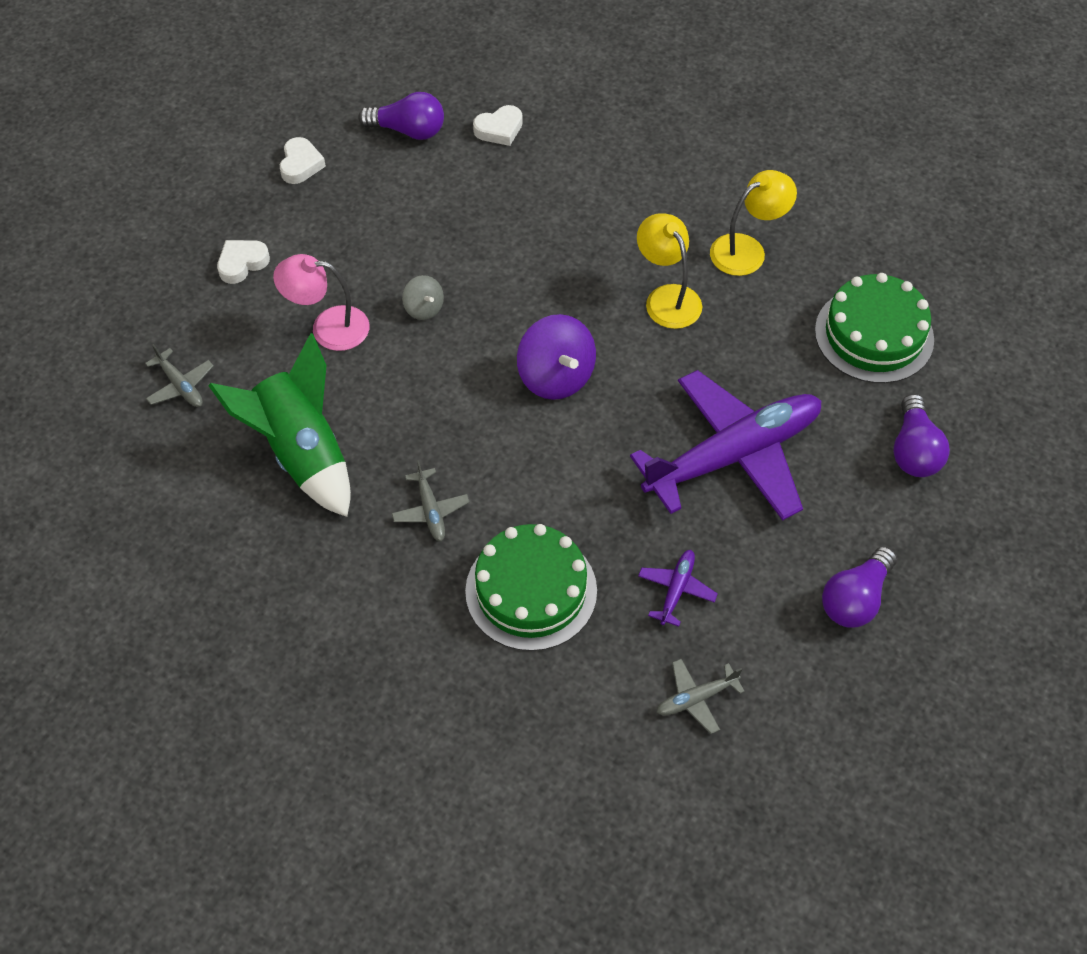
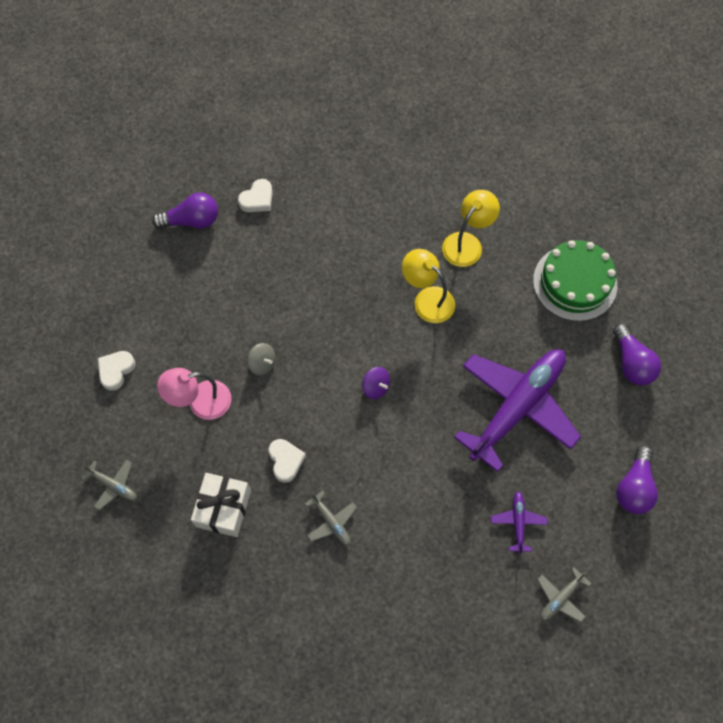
camera: 20 degrees left, 10 degrees up
(301, 164) = (124, 274): white heart -> white heart (286, 461)
(302, 453) = (223, 508): green rocket -> white gift
(531, 591) = (423, 558): green cake -> none
(556, 376) = (376, 387): purple spinning top -> purple spinning top, size x0.54

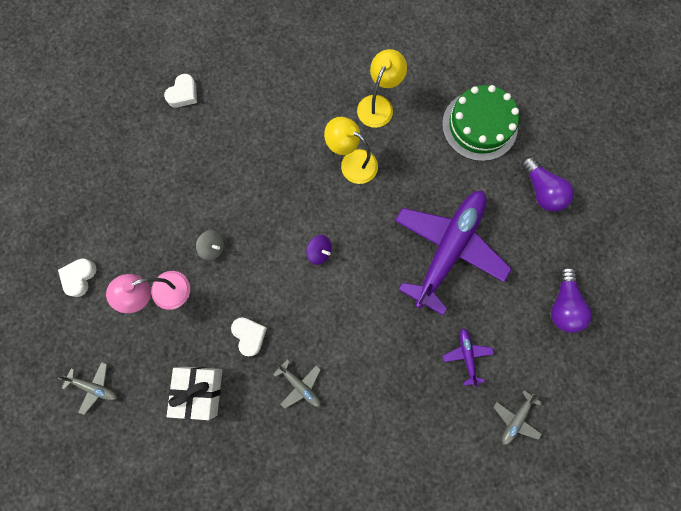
camera: 10 degrees left, 10 degrees up
(192, 220) = (126, 123): purple light bulb -> none

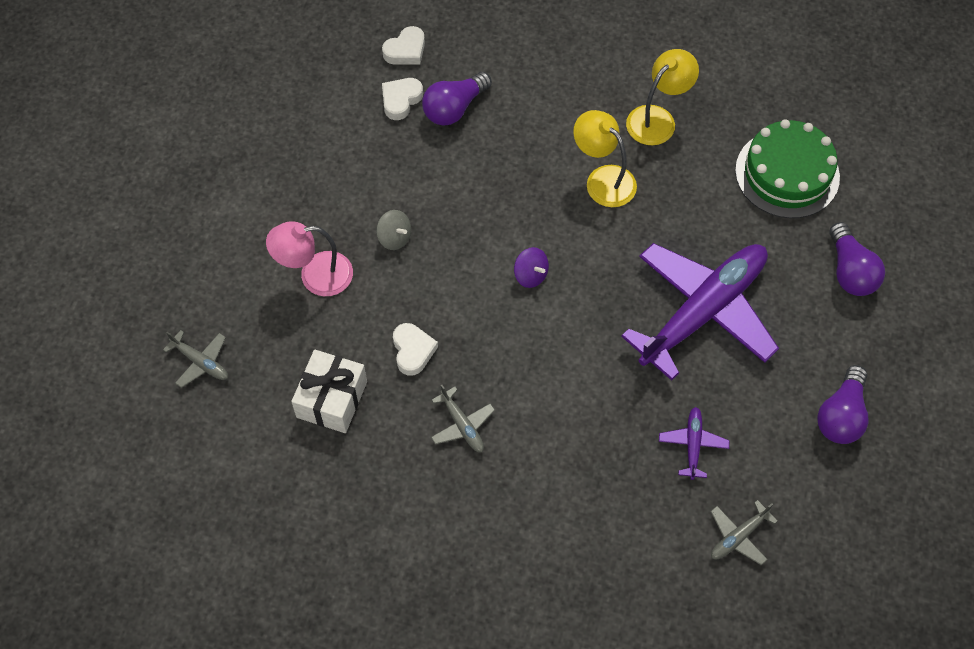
camera: 15 degrees right, 15 degrees down
(79, 277) = (216, 232): white heart -> white heart (401, 100)
(231, 132) = (454, 108): none -> purple light bulb

